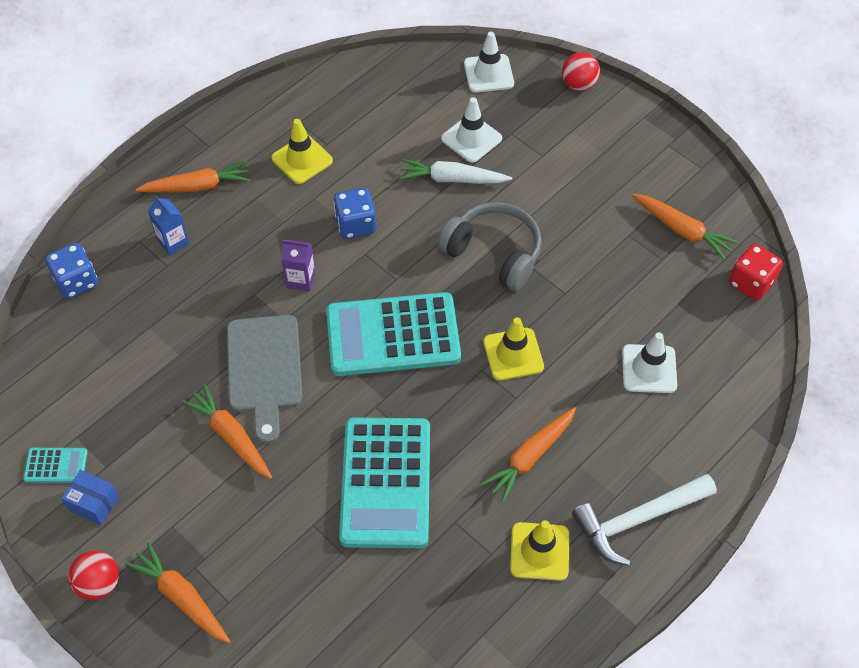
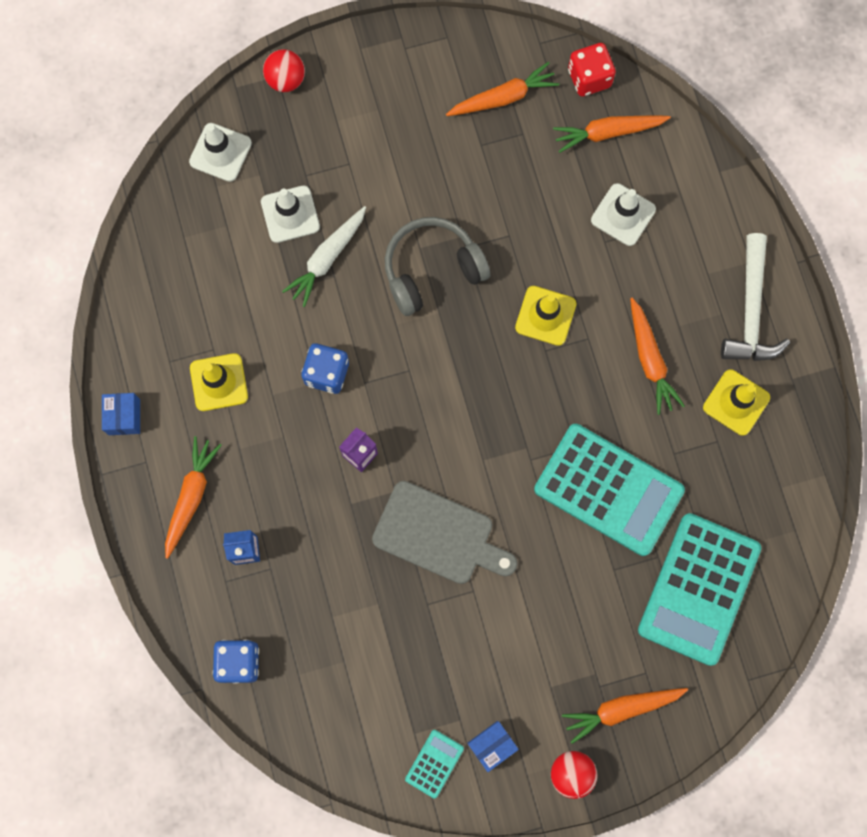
camera: 60 degrees left, 20 degrees up
(231, 436) = (491, 597): orange carrot -> orange carrot (608, 133)
(236, 116) = (124, 417): none -> blue box
(393, 335) = (467, 405): turquoise calculator -> turquoise calculator (698, 589)

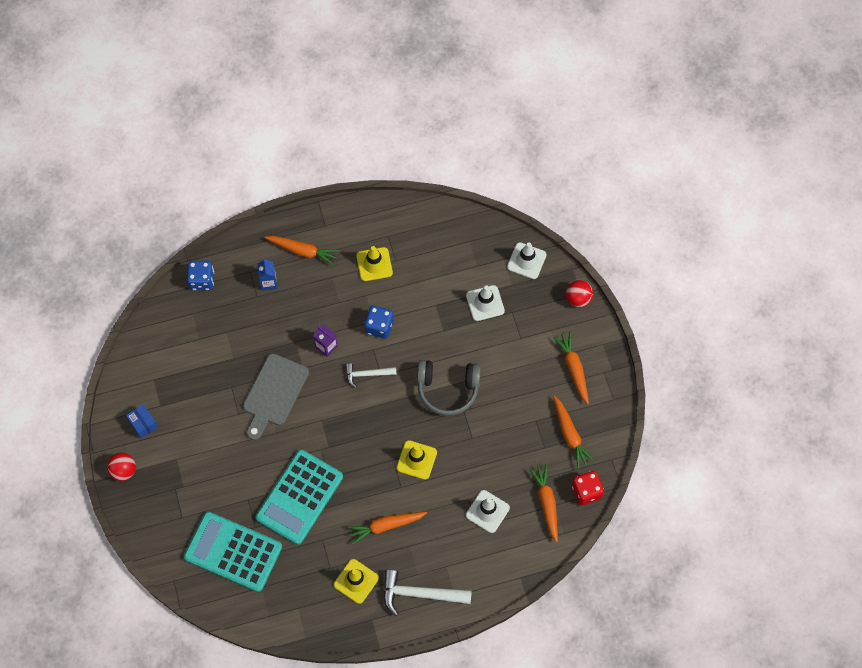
camera: 90 degrees right, 10 degrees down
(124, 417) = (353, 212): blue box -> none
(327, 258) = (455, 326): white carrot -> none
(407, 391) = (367, 374): none -> white hammer
(432, 270) = (448, 389): grey headphones -> grey headphones turned 120 degrees clockwise
(434, 763) = (135, 391): turquoise calculator -> none
(621, 709) = (160, 501): orange carrot -> orange carrot (573, 369)

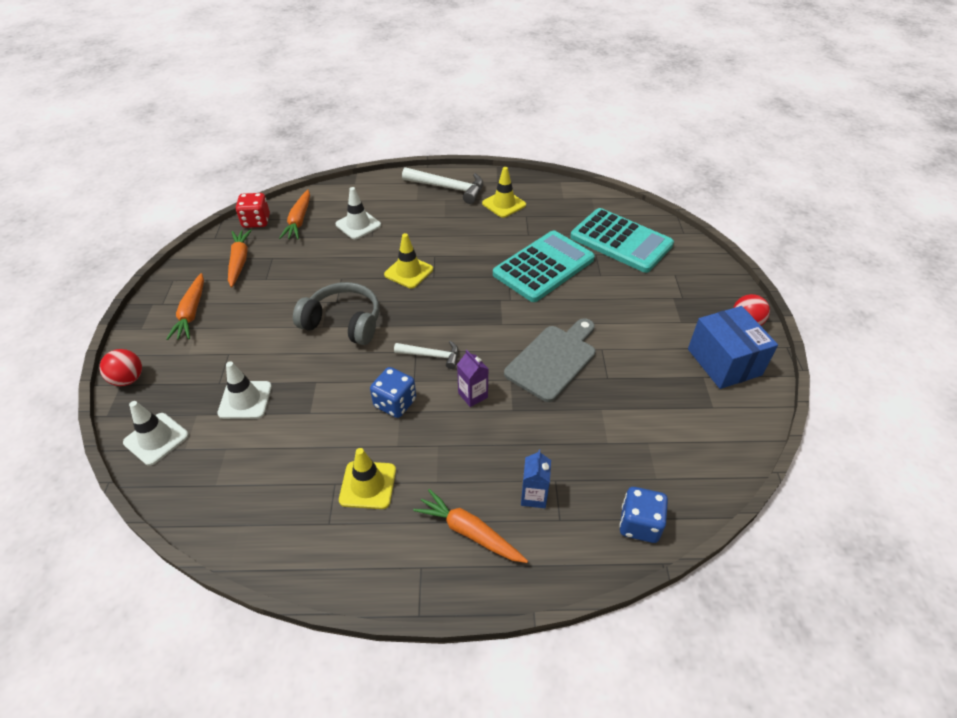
camera: 165 degrees left, 20 degrees down
(143, 424) = (724, 362): blue box -> blue box, size x1.92
(386, 526) = (461, 232): orange carrot -> none

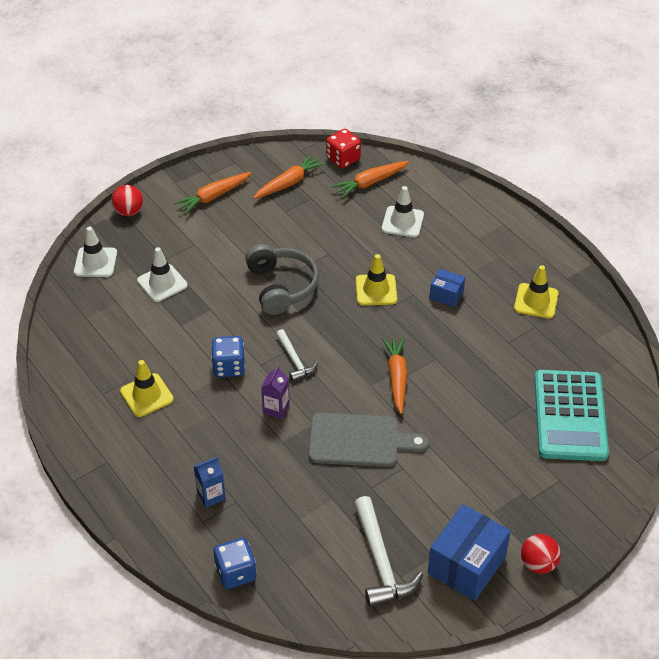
camera: 55 degrees right, 0 degrees up
(448, 188) = (518, 249): white hammer -> white hammer (380, 561)
(453, 240) = (446, 295): none -> blue box
(469, 532) = (152, 473): orange carrot -> orange carrot (397, 377)
(543, 267) = (472, 376): turquoise calculator -> none

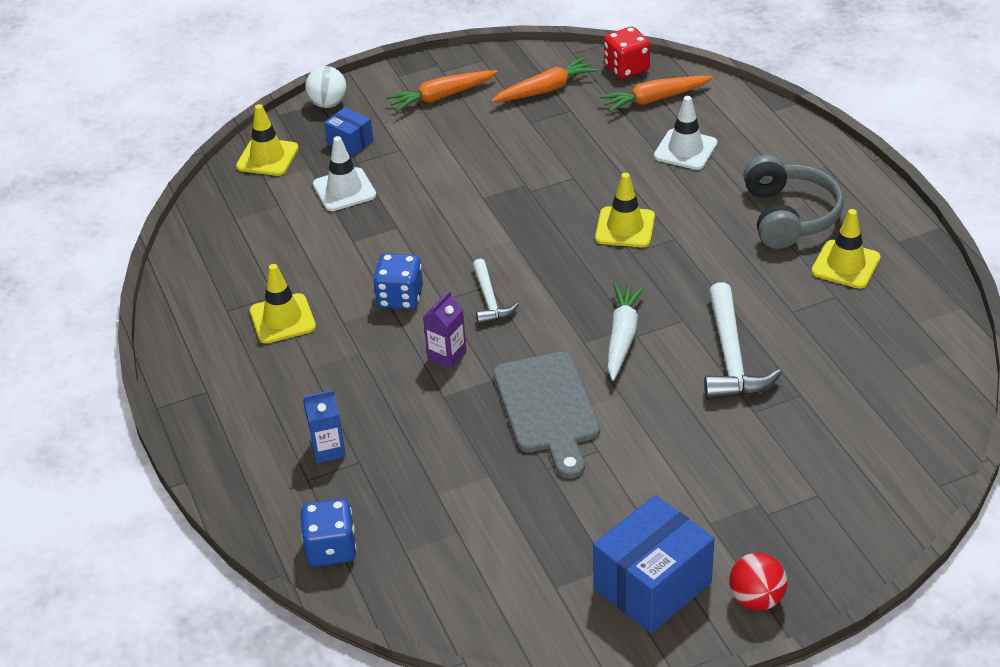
camera: 15 degrees right, 5 degrees down
(95, 262) = (267, 157): white traffic cone -> yellow traffic cone
(129, 212) = (328, 103): red ball -> white ball
(281, 287) = (498, 210): grey headphones -> grey headphones (789, 216)
(359, 441) = (548, 408): grey cutting board -> grey cutting board turned 60 degrees clockwise
(380, 561) = (532, 563): white hammer -> white hammer (731, 357)
(397, 377) = (622, 337): orange carrot -> white carrot
(446, 295) = (720, 244): blue box -> blue box (350, 142)
(570, 416) = (855, 415): turquoise calculator -> none

